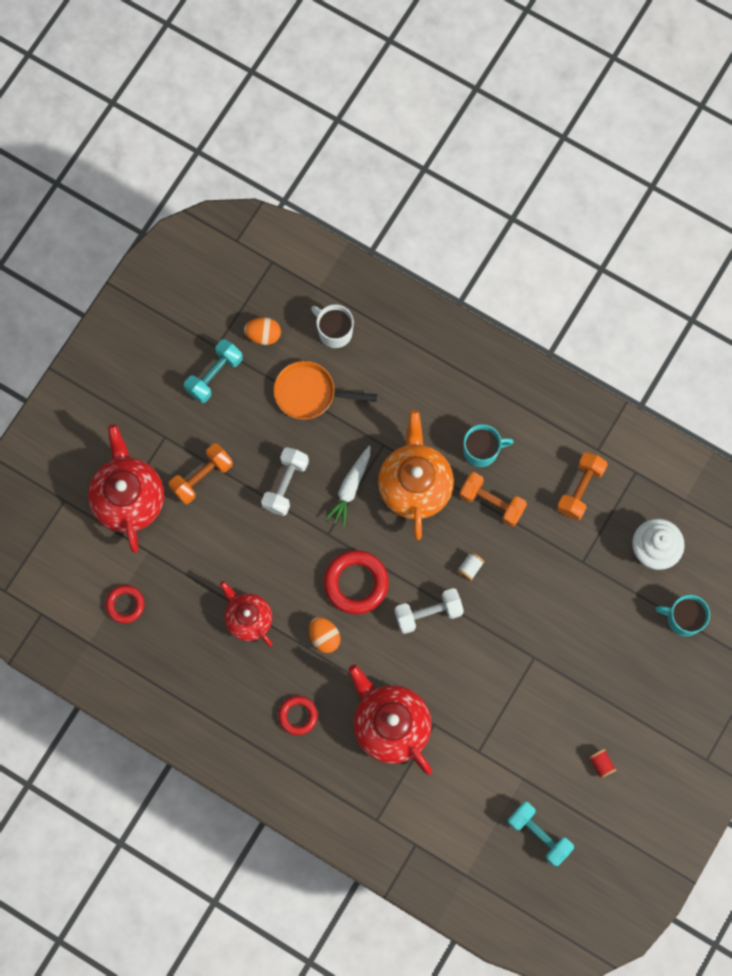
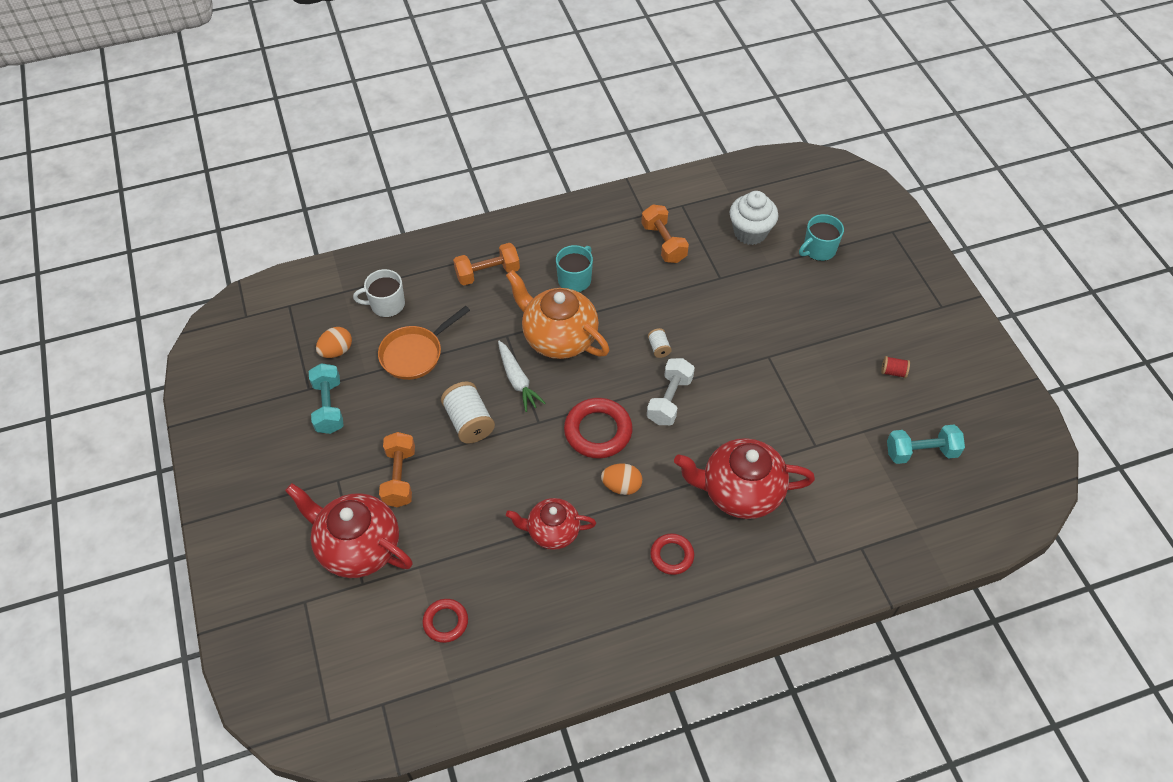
camera: 50 degrees left, 20 degrees down
(285, 485) = (469, 422): white dumbbell -> white spool
(492, 502) = (621, 300): orange dumbbell -> orange dumbbell (487, 273)

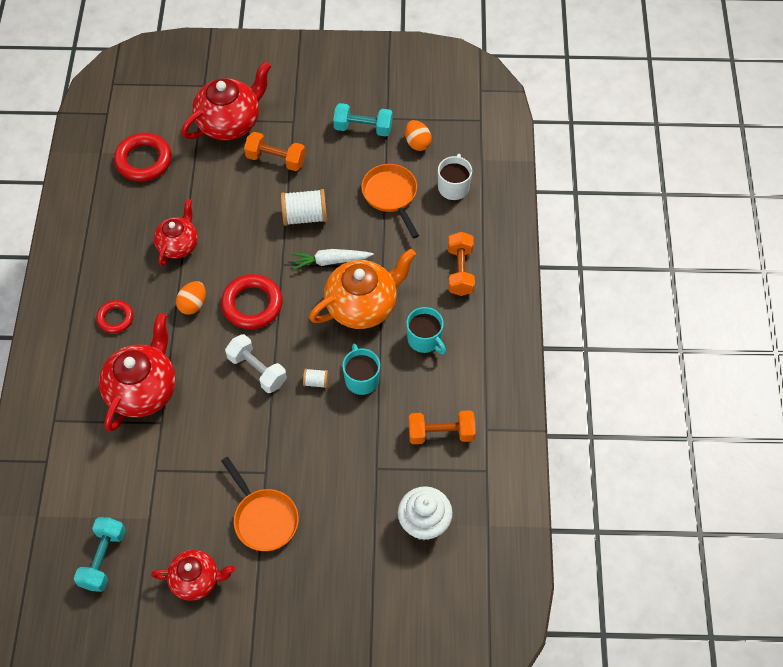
camera: 110 degrees right, 5 degrees up
(445, 622) = (144, 160): red ring -> red ring, size x1.67
(811, 342) = (264, 518): none -> orange pan
(818, 249) = (374, 582): turquoise mug -> turquoise mug (361, 379)
(893, 372) = (196, 580): red spool -> red teapot

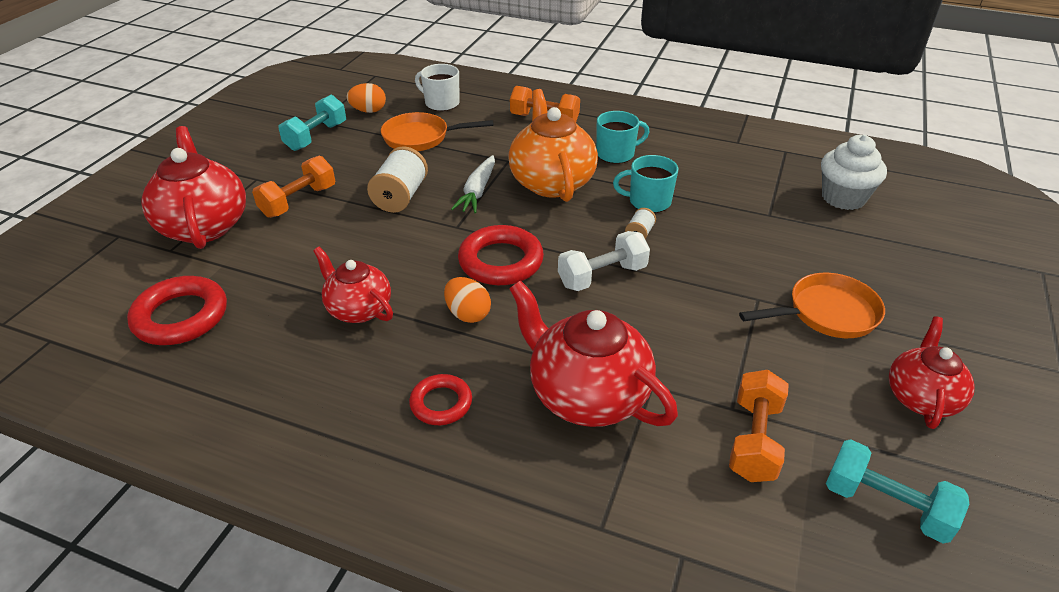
camera: 70 degrees left, 20 degrees down
(441, 433) = (735, 167): orange dumbbell -> orange dumbbell (754, 440)

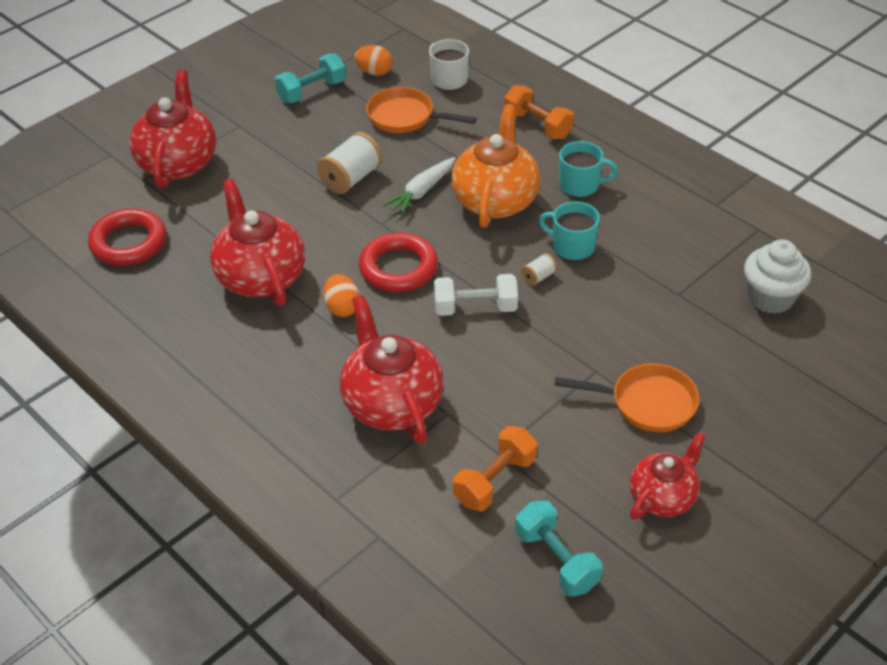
camera: 25 degrees right, 5 degrees up
(299, 201) = (263, 159): orange dumbbell -> none
(358, 309) = (260, 277): red teapot -> red teapot, size x1.61
(441, 403) = (280, 373): red ring -> none

